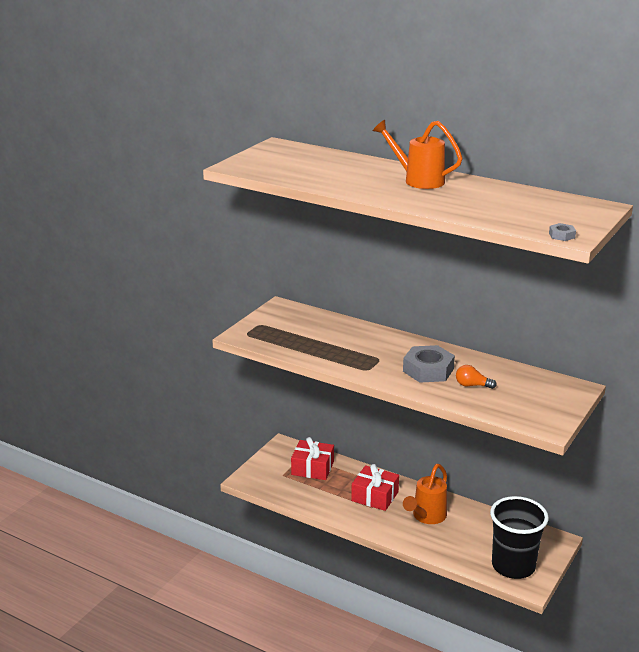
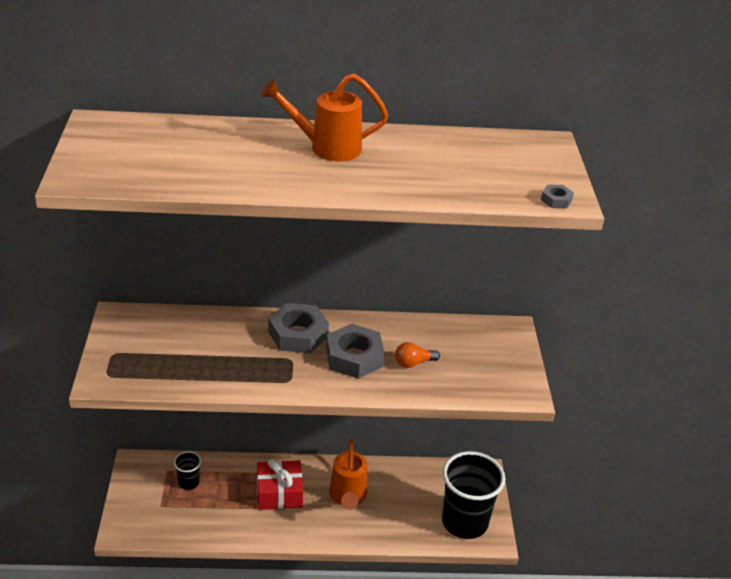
camera: 35 degrees left, 10 degrees up
(312, 468) = (189, 482): red gift -> black cup
(397, 347) = (298, 334): none -> grey nut

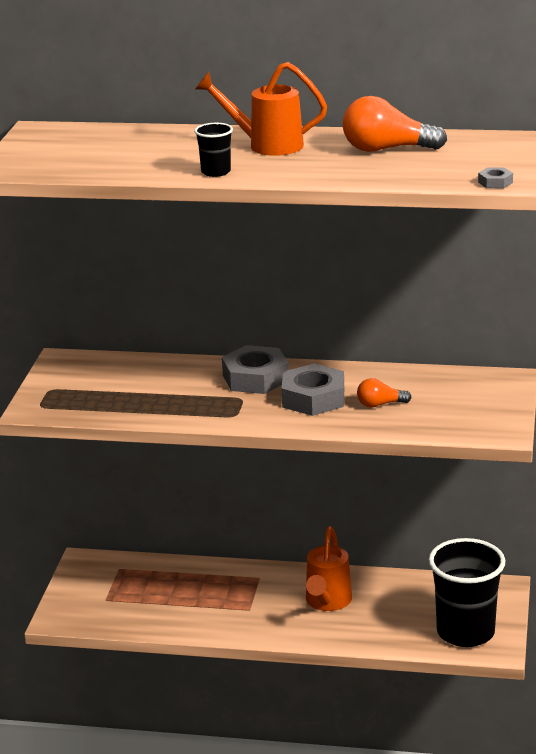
camera: 15 degrees right, 10 degrees down
(189, 482) = (142, 580): black cup -> black cup (216, 172)
(279, 493) = (246, 595): red gift -> none
(440, 154) = (387, 149): none -> orange light bulb

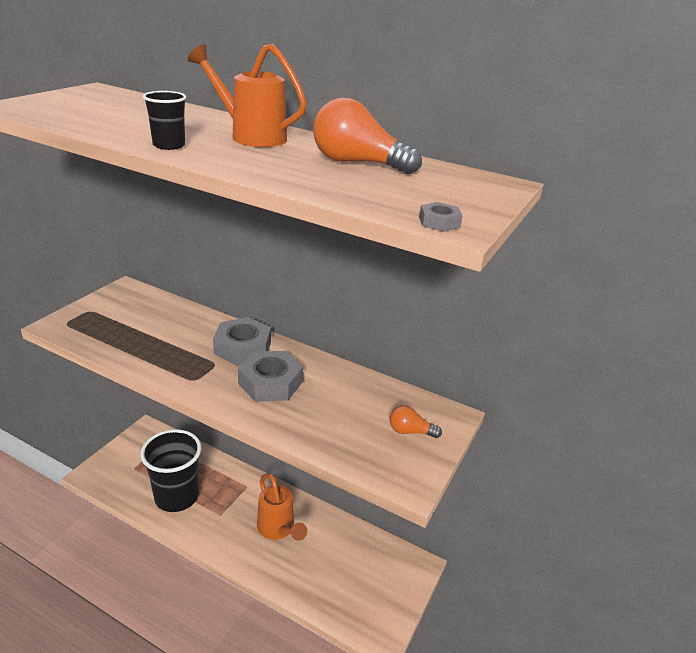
camera: 15 degrees right, 5 degrees up
(327, 603) = (278, 530): orange watering can -> orange watering can turned 60 degrees counterclockwise
(380, 404) = (320, 408): orange light bulb -> orange light bulb (410, 431)
(465, 632) = (365, 605): black cup -> black cup (176, 496)

